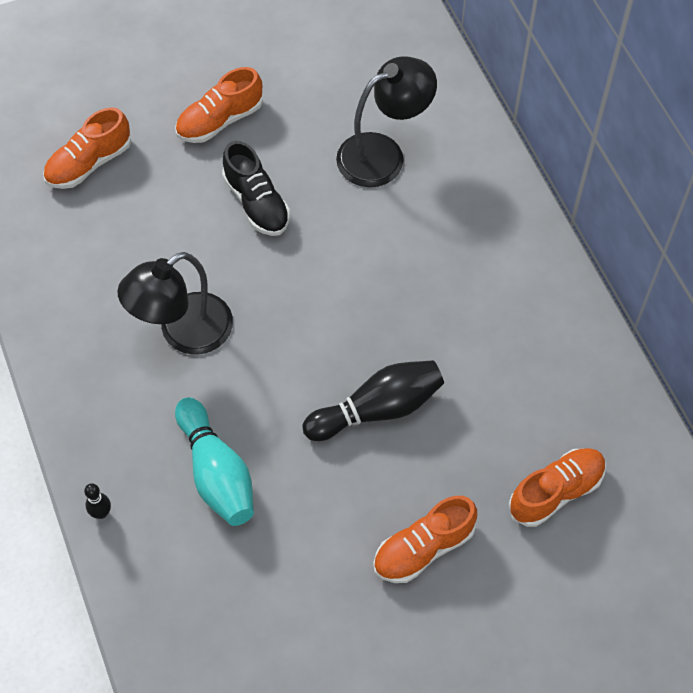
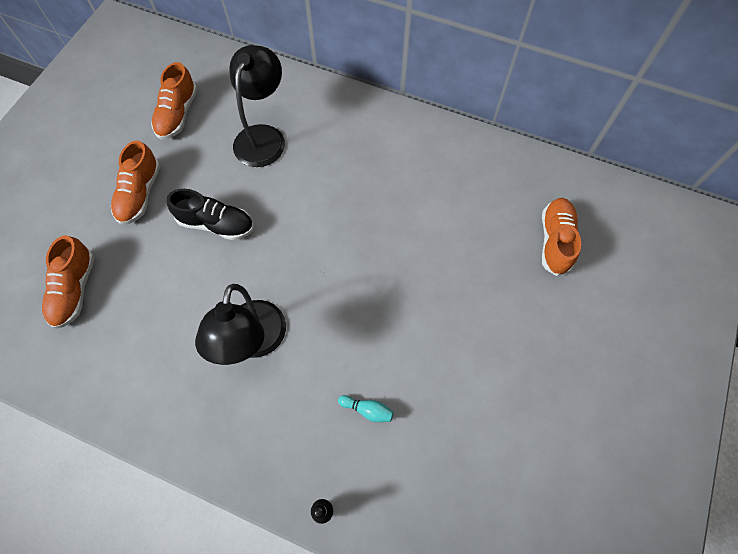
camera: 45 degrees left, 5 degrees up
(216, 473) = (367, 410): turquoise bowling pin -> turquoise bowling pin, size x0.45
(378, 409) = (417, 282): black bowling pin -> none
(423, 548) = (528, 338): orange shoe -> orange shoe (177, 114)

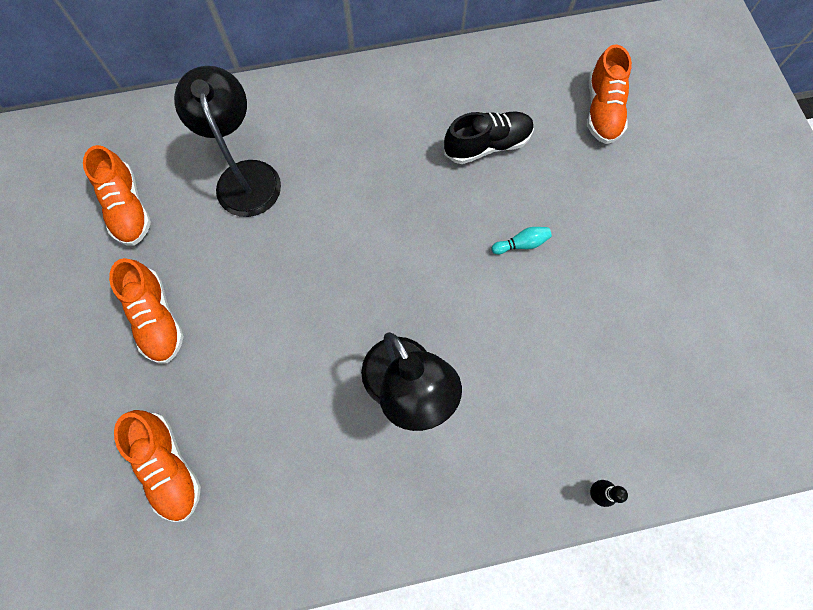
camera: 35 degrees left, 5 degrees up
(216, 224) = (270, 296): black shoe -> black shoe (487, 145)
(367, 410) = (562, 374): turquoise bowling pin -> turquoise bowling pin (521, 244)
(555, 241) = (602, 111): orange shoe -> orange shoe turned 150 degrees counterclockwise

